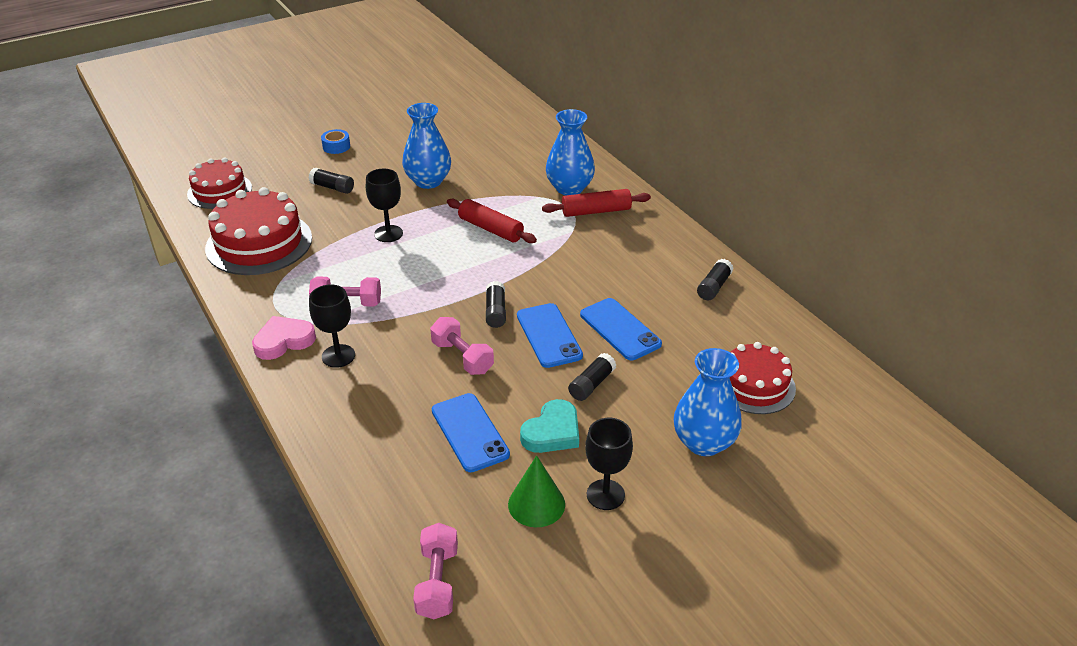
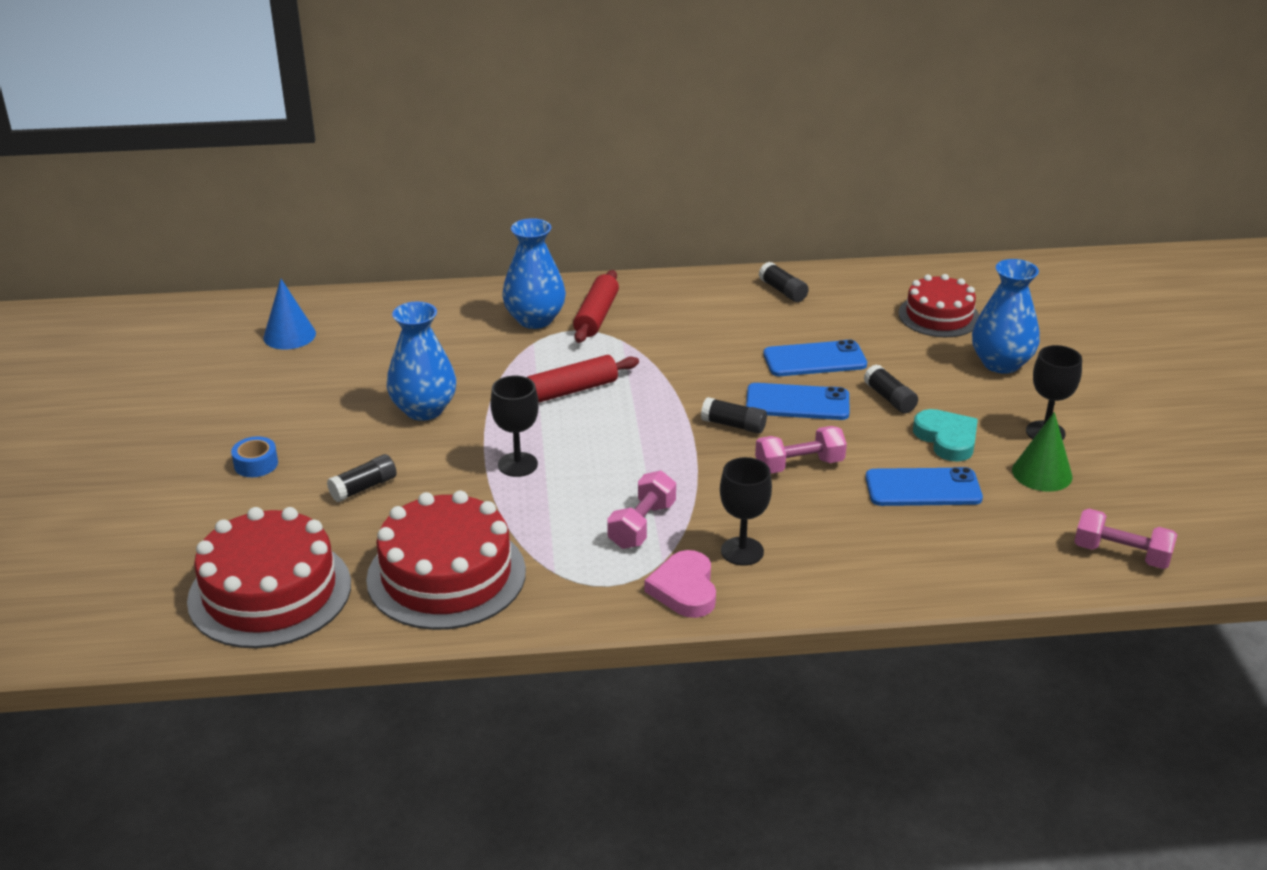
camera: 65 degrees left, 5 degrees down
(219, 191) = (270, 592): red cake -> red cake, size x1.54
(477, 111) = (289, 335): none -> blue cone

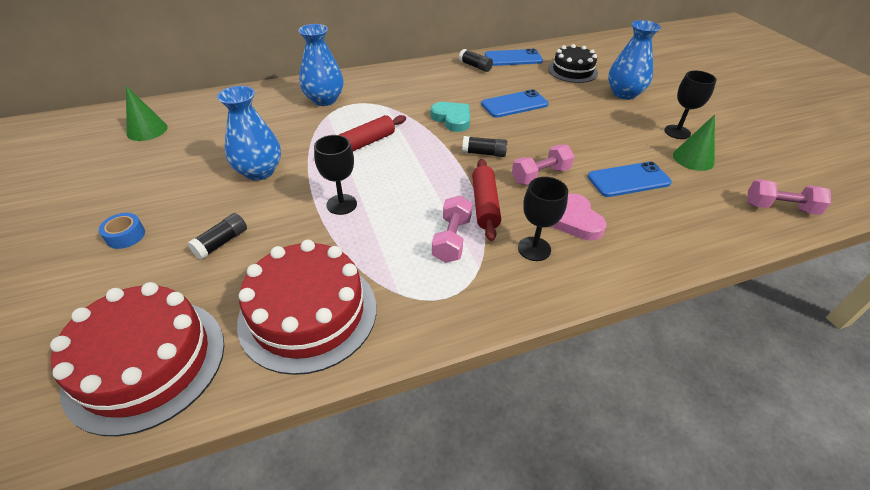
camera: 15 degrees left, 10 degrees up
(289, 335) = (147, 130): blue cone -> green cone
(596, 316) = (365, 93): red rolling pin -> red rolling pin (485, 205)
(684, 589) = (506, 290): pink heart -> pink heart (576, 221)
(797, 403) = (518, 133): blue phone -> blue phone (513, 58)
(889, 398) = (573, 123): black glue stick -> none
(939, 316) = (572, 71): red cake -> black cake
(947, 439) = (622, 144): turquoise heart -> turquoise heart (452, 119)

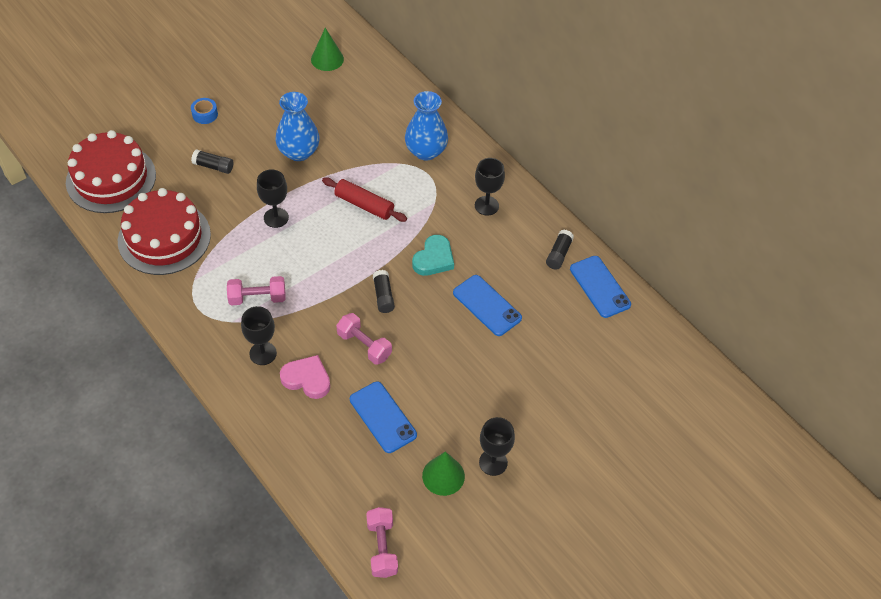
camera: 70 degrees right, 10 degrees up
(407, 84) = (486, 205): none -> black goblet
(485, 205) = (307, 311): red rolling pin -> none
(572, 71) = (596, 351): black cake -> none
(576, 221) = (307, 379): pink heart -> pink heart turned 60 degrees clockwise
(624, 94) = (561, 408): blue vase -> none

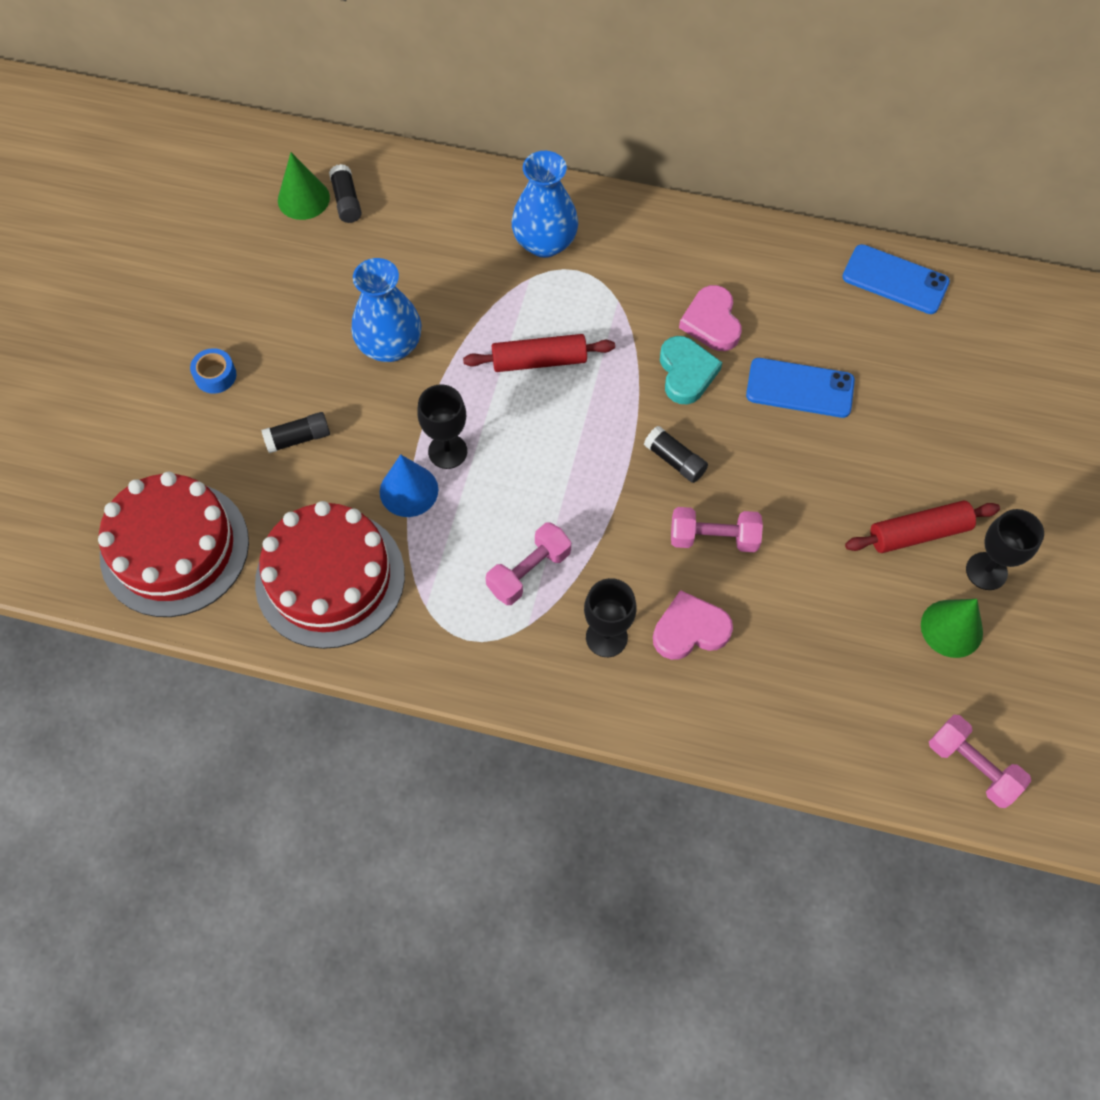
camera: 35 degrees left, 10 degrees up
(239, 223) = (409, 490): none -> blue cone
(382, 417) = (820, 610): blue phone -> none
(473, 243) = (711, 322): none -> pink heart
(475, 418) = (918, 533): none -> red rolling pin
(486, 205) = (681, 265): black goblet -> none
(558, 254) = (816, 271): black glue stick -> black glue stick (346, 201)

